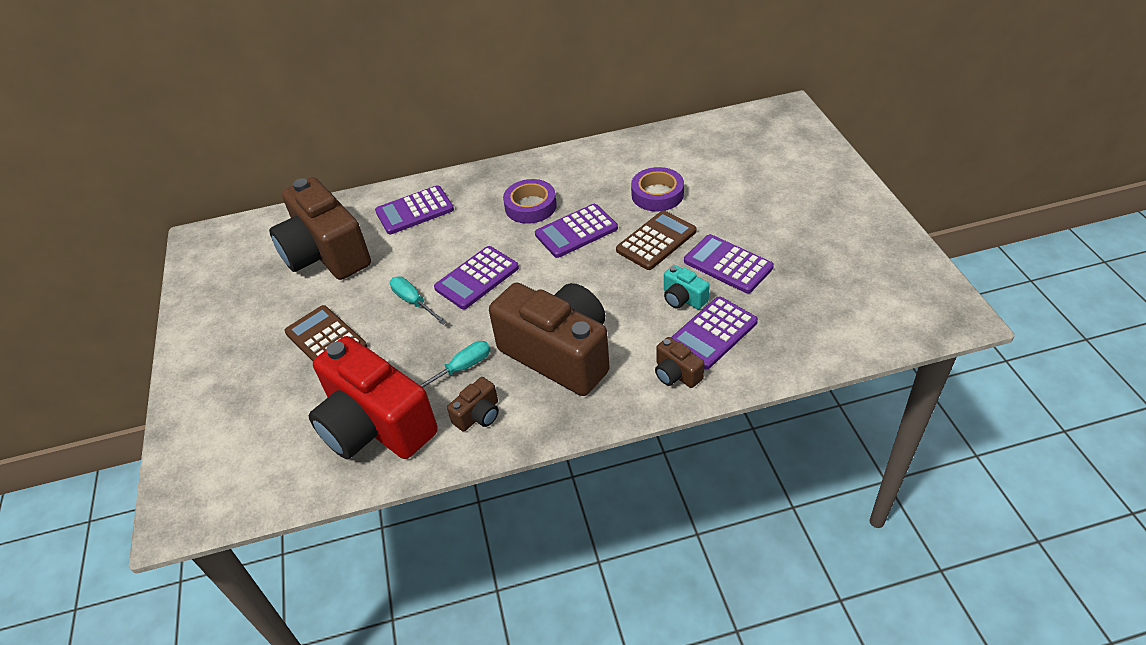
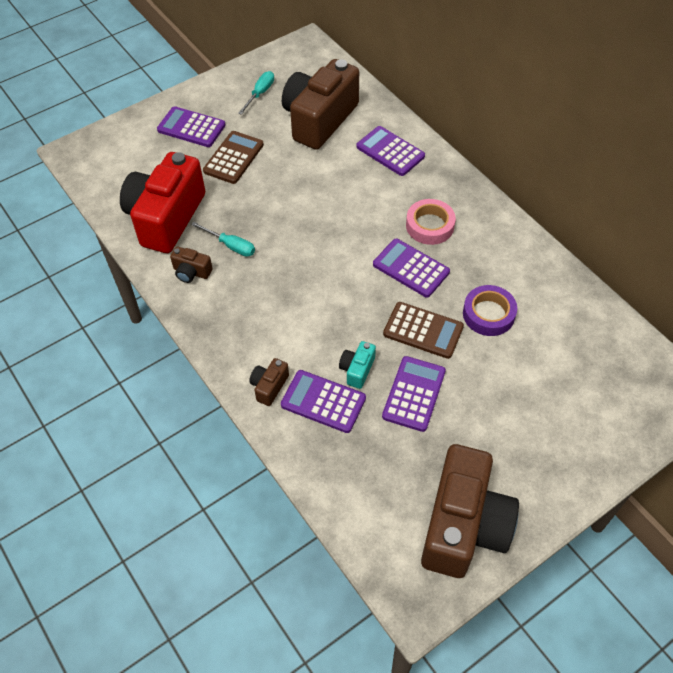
camera: 65 degrees right, 10 degrees up
(414, 302) = (288, 192): turquoise screwdriver -> turquoise screwdriver (260, 93)
(477, 278) = (328, 221): purple calculator -> purple calculator (191, 128)
(530, 206) = (430, 225): purple tape -> pink tape
(559, 354) = (265, 301): brown camera -> brown camera (463, 525)

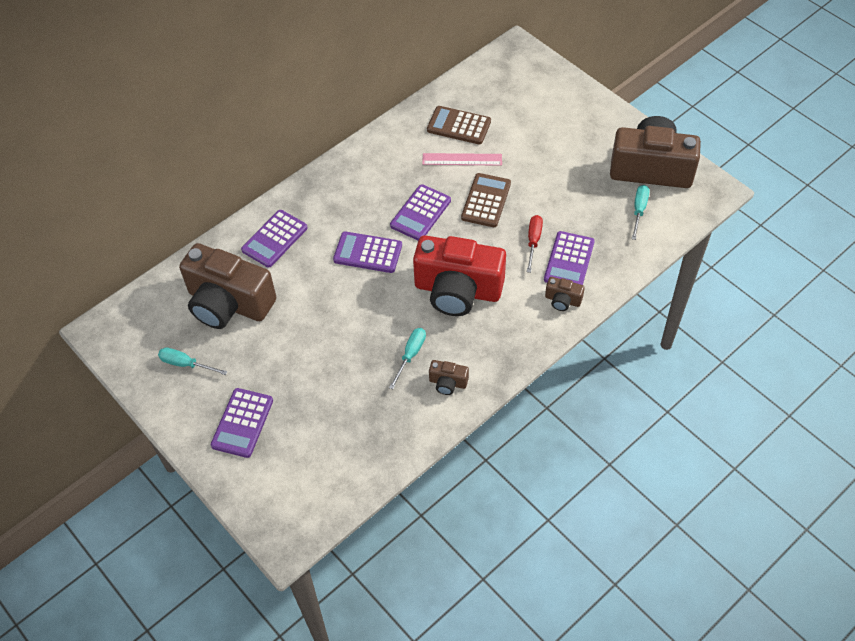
camera: 95 degrees left, 0 degrees up
(166, 218) = (379, 420): red camera -> red camera (457, 290)
(191, 272) = (448, 383): brown camera -> brown camera turned 90 degrees clockwise
(233, 158) = (289, 373): brown calculator -> brown calculator (459, 126)
(357, 370) = (533, 241): turquoise camera -> red screwdriver
(391, 494) = (639, 210): none -> turquoise screwdriver
(413, 394) = (548, 203): purple calculator -> purple calculator (368, 253)
(430, 225) = (369, 203): pink tape -> none
(488, 314) = (462, 159): purple tape -> pink ruler

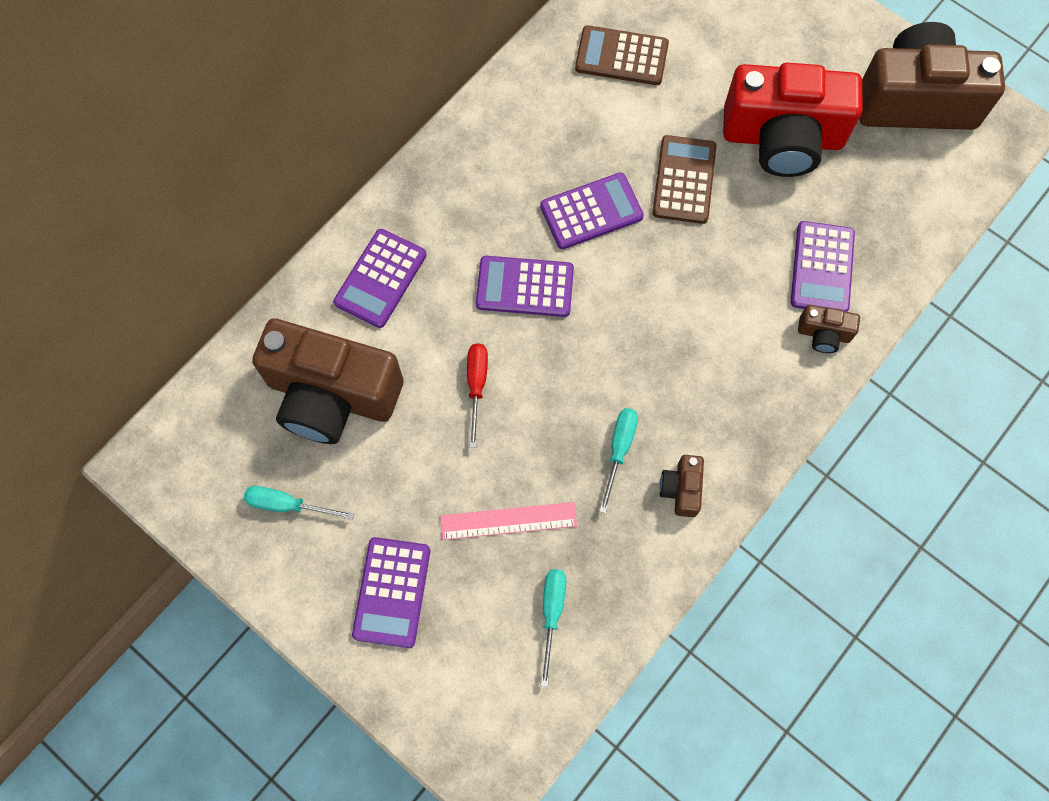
camera: 10 degrees left, 15 degrees up
(420, 213) = (591, 211): purple calculator -> purple calculator turned 135 degrees counterclockwise
(448, 383) = (681, 489): brown camera -> brown camera turned 90 degrees clockwise
(457, 290) = (668, 335): red camera -> red camera (782, 138)
(462, 159) = (636, 114): pink ruler -> pink ruler (508, 521)
(533, 241) = (765, 241): red screwdriver -> red screwdriver (476, 386)
(639, 210) = (909, 173): turquoise screwdriver -> turquoise screwdriver (552, 613)

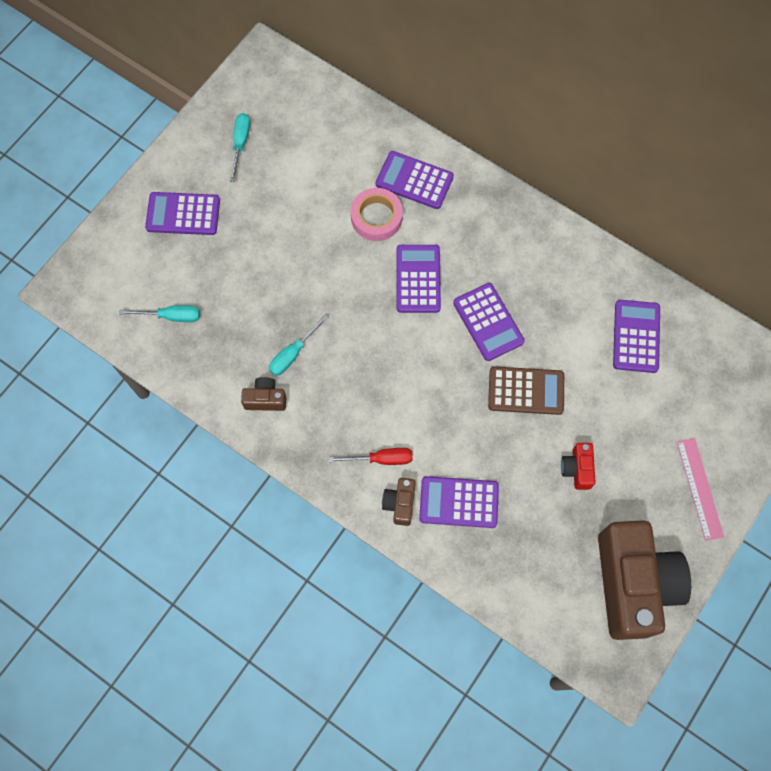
camera: 85 degrees right, 0 degrees up
(332, 395) = (321, 160): brown camera -> none
(429, 330) = (376, 217): none -> pink tape
(476, 386) = (336, 253): red screwdriver -> red screwdriver (381, 459)
(508, 521) = (236, 283): pink ruler -> pink ruler (699, 488)
(619, 450) = (293, 354): turquoise screwdriver -> turquoise screwdriver turned 120 degrees clockwise
(621, 57) = (636, 336): brown calculator -> purple calculator
(782, 138) = (577, 469): red camera -> red camera, size x0.41

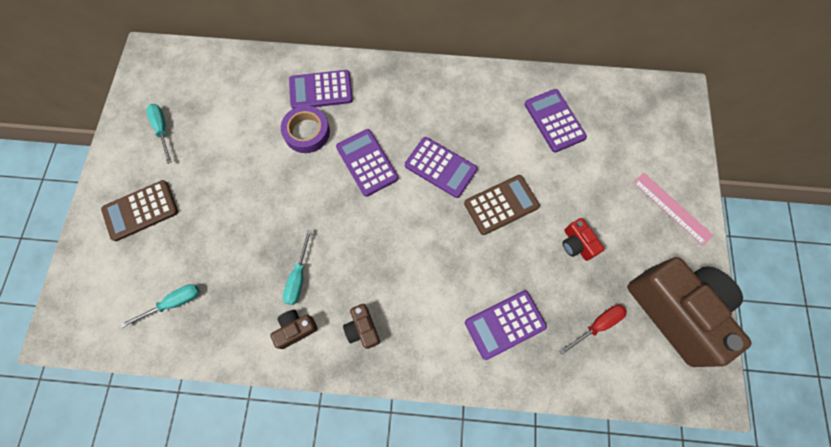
camera: 30 degrees left, 0 degrees up
(183, 214) = (141, 211): purple calculator -> brown calculator
(376, 217) = (307, 132): pink tape -> purple tape
(381, 459) = (422, 324): red screwdriver -> red screwdriver (597, 325)
(400, 503) = (459, 354): brown camera -> brown camera (363, 329)

